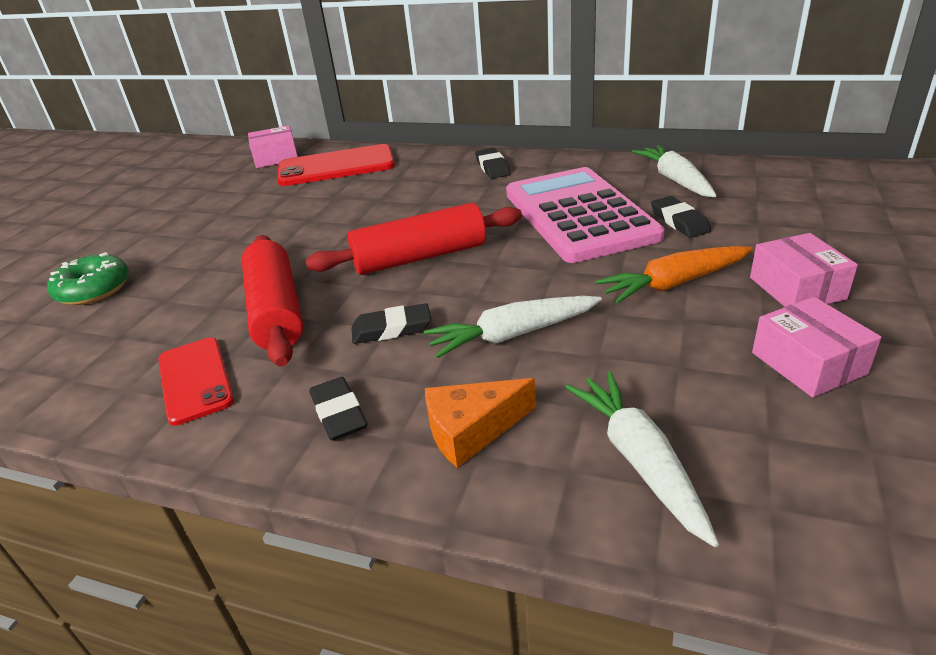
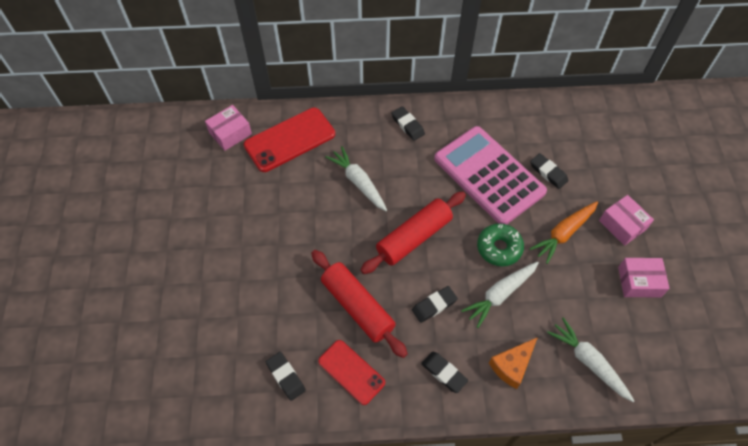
camera: 25 degrees left, 25 degrees up
(94, 289) = (218, 315): green donut -> green donut (499, 248)
(101, 366) = (286, 377): none -> black eraser
(675, 180) = (531, 126): white carrot -> white carrot (358, 182)
(808, 363) = (639, 282): pink box -> pink box turned 45 degrees counterclockwise

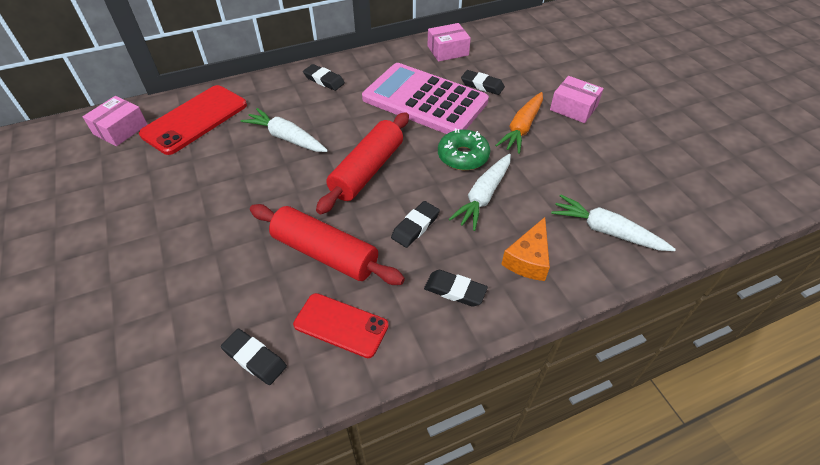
camera: 20 degrees left, 10 degrees down
(639, 282) = (615, 148): pink box -> pink box (447, 50)

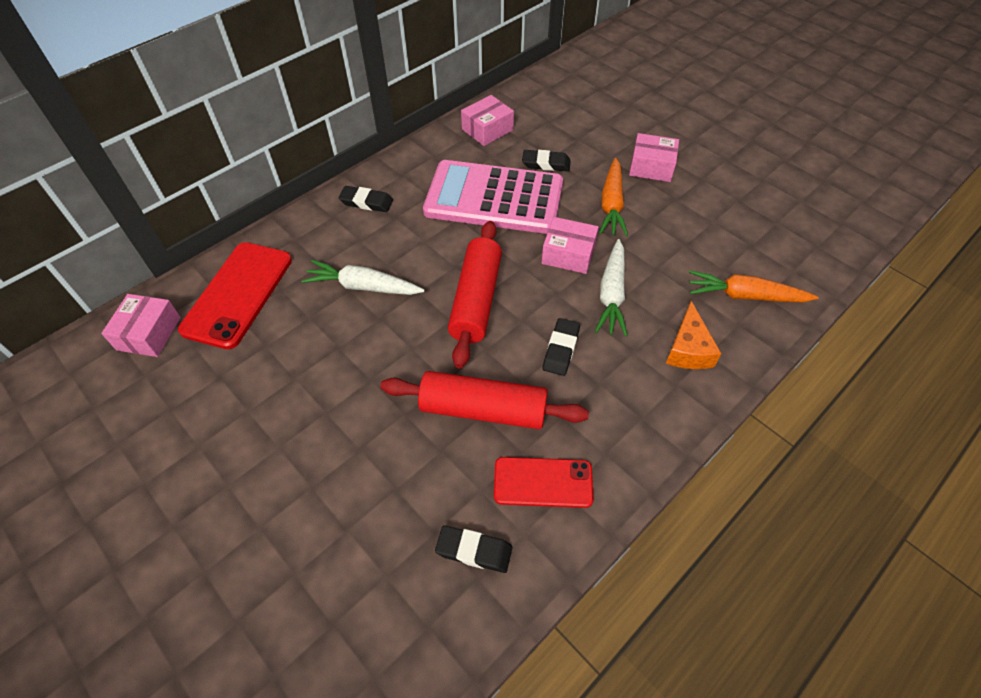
camera: 20 degrees left, 5 degrees up
(455, 290) = (635, 406): black eraser -> none
(463, 156) = (568, 254): green donut -> pink box
(606, 231) = (745, 295): white carrot -> orange carrot

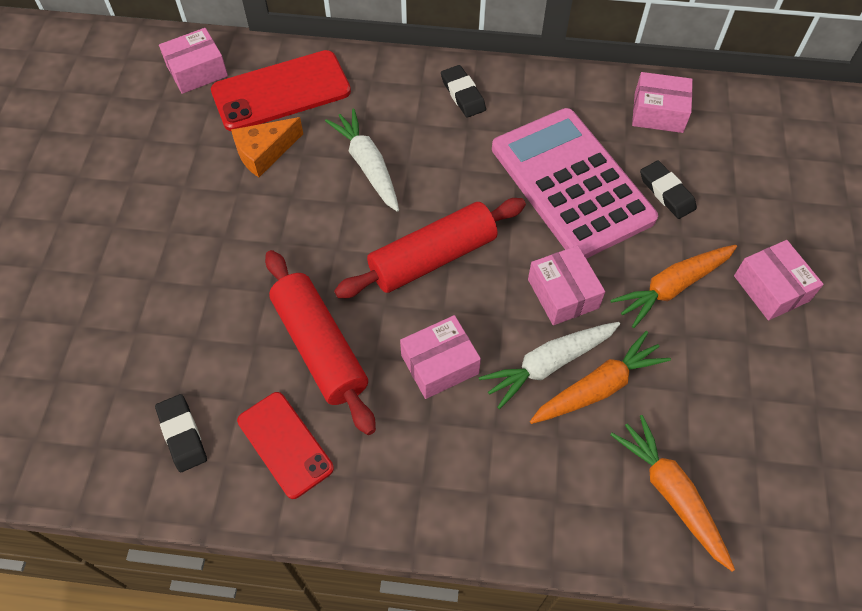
camera: 50 degrees right, 5 degrees up
(561, 349) = (440, 364): black eraser -> pink box
(648, 281) = (598, 387): none -> orange carrot
(688, 349) = (543, 478): orange cheese -> orange cheese (264, 153)

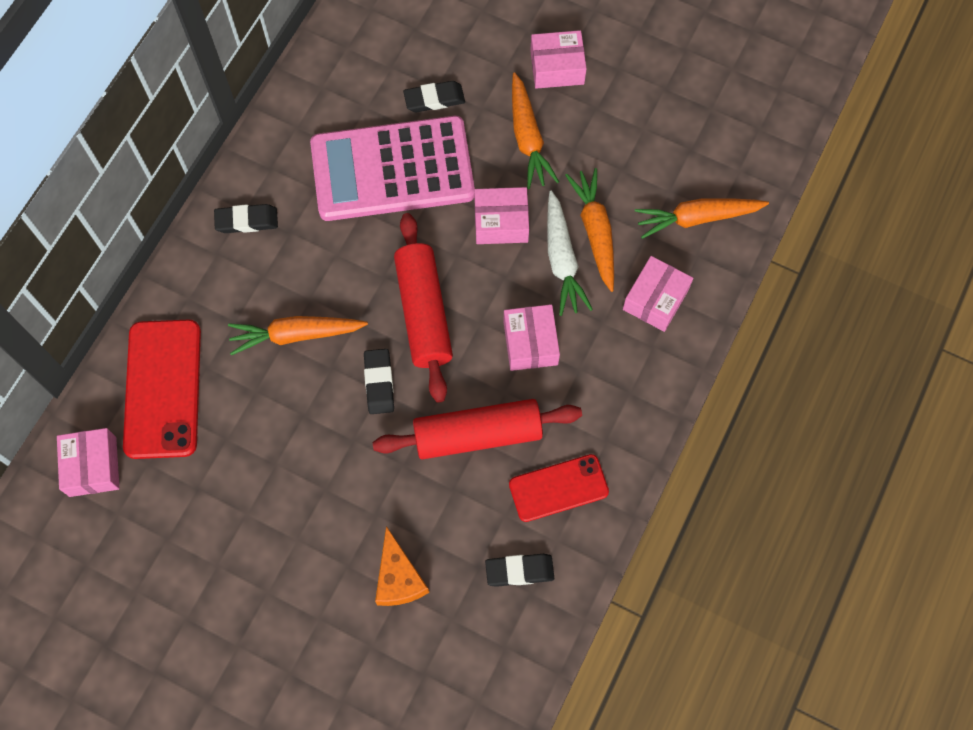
camera: 70 degrees left, 10 degrees up
(264, 153) = (238, 425): orange cheese -> orange cheese (398, 577)
(344, 245) = (379, 383): none -> black eraser
(368, 165) = (296, 335): white carrot -> orange carrot
(658, 112) = (345, 65): pink box -> pink box (655, 299)

